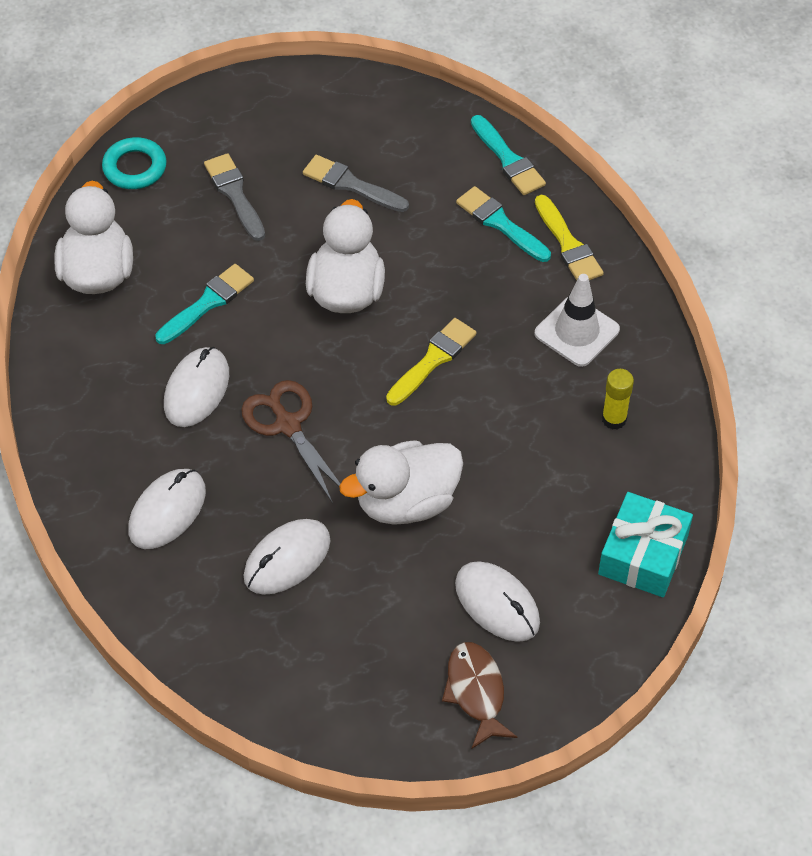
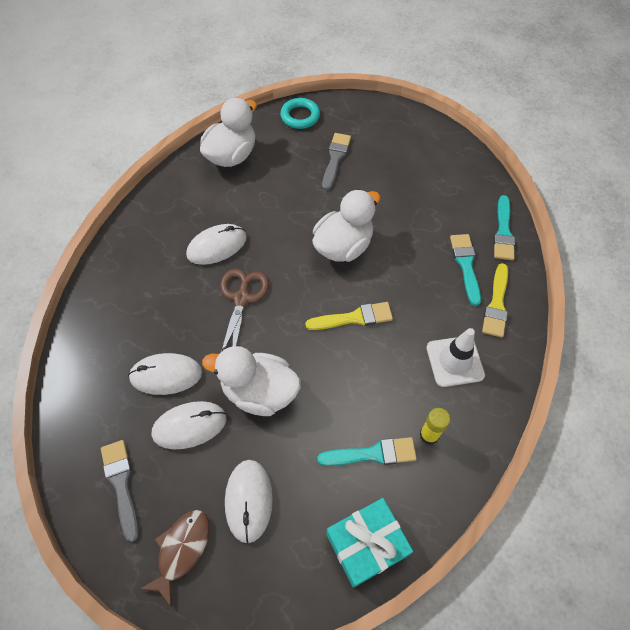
camera: 40 degrees right, 5 degrees up
(167, 511) = (137, 301): white mouse -> white mouse (189, 426)
(208, 303) = (267, 205): turquoise brush -> turquoise brush (372, 454)
(351, 184) = (400, 191): grey brush -> grey brush (121, 484)

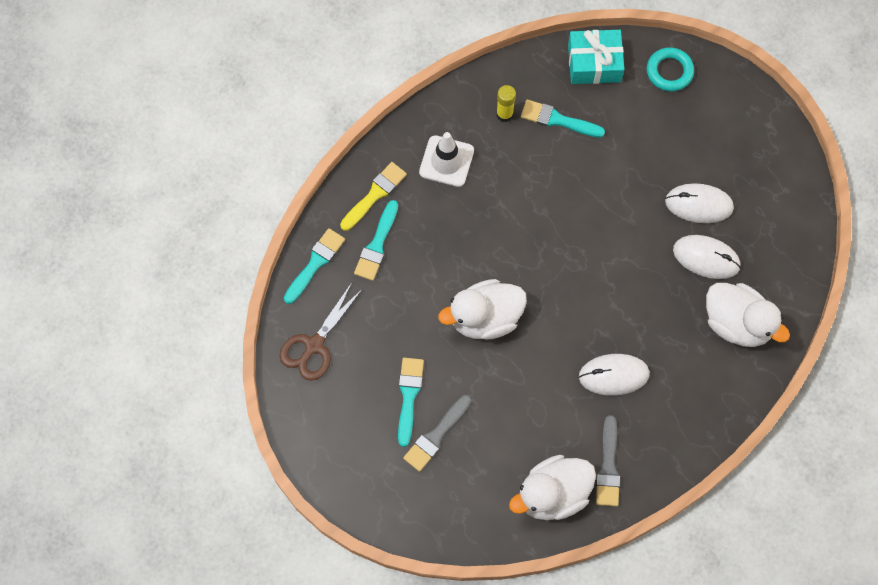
camera: 155 degrees left, 10 degrees up
(121, 484) = (767, 182): grey brush -> grey brush (608, 466)
(182, 550) = (733, 116): brown fish -> none
(241, 298) = (610, 304): brown scissors -> brown scissors (314, 345)
(248, 500) = (670, 128): white mouse -> none
(259, 392) = (629, 207): white duck -> white duck (737, 323)
(300, 116) = (445, 521): turquoise ring -> turquoise ring (669, 71)
(354, 318) = (514, 238): yellow brush -> none
(370, 174) = (409, 396): none -> turquoise brush

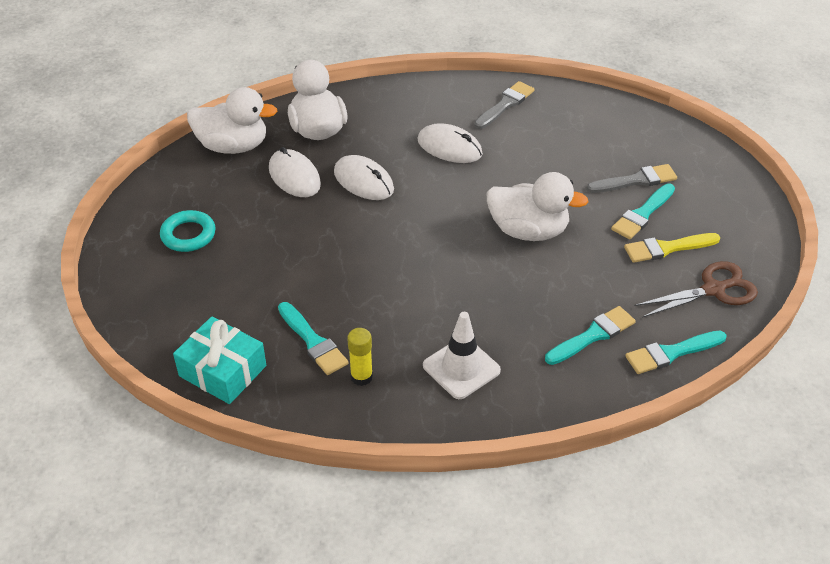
camera: 145 degrees left, 25 degrees down
(375, 194) = (563, 379): yellow brush -> yellow brush (667, 248)
(552, 494) = (563, 110): white duck -> white duck (233, 146)
(669, 71) = (160, 321): turquoise ring -> turquoise ring (188, 235)
(699, 204) = (258, 211): white mouse -> white mouse (363, 181)

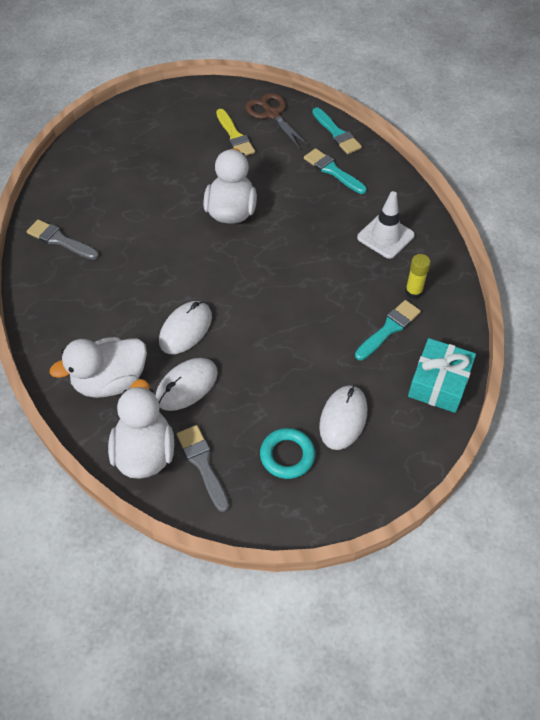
camera: 100 degrees left, 10 degrees up
(449, 147) = (128, 273): white mouse -> white mouse (343, 418)
(636, 180) = (159, 153): grey brush -> grey brush (203, 464)
(642, 214) = (199, 149): turquoise brush -> none

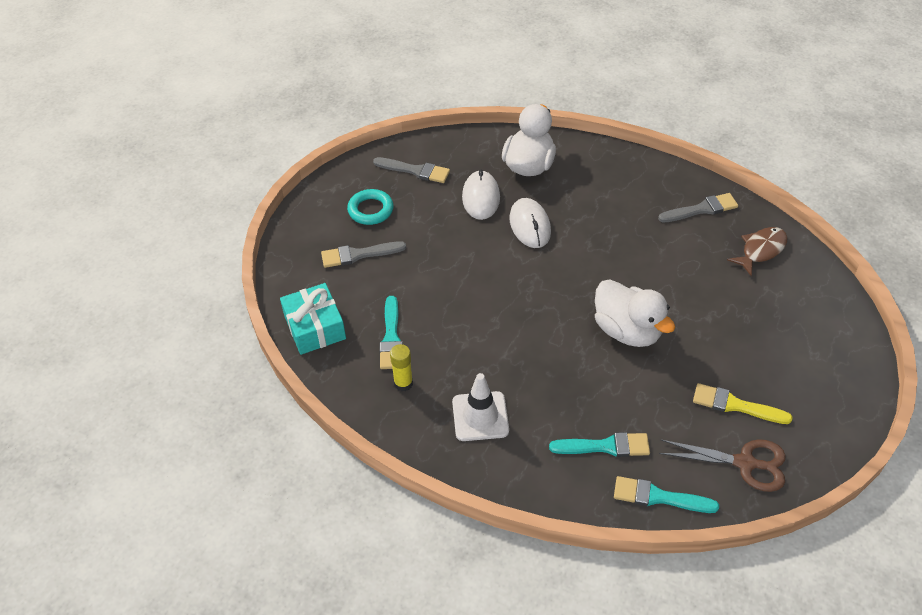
camera: 135 degrees right, 5 degrees down
(77, 188) = (760, 250): none -> brown fish
(145, 452) = (455, 152): white duck -> none
(343, 418) = (358, 254): white mouse -> grey brush

